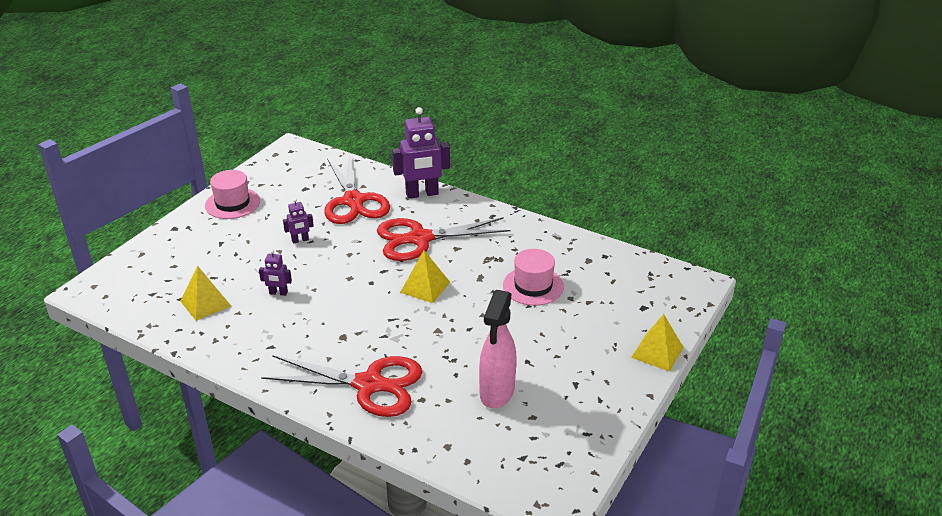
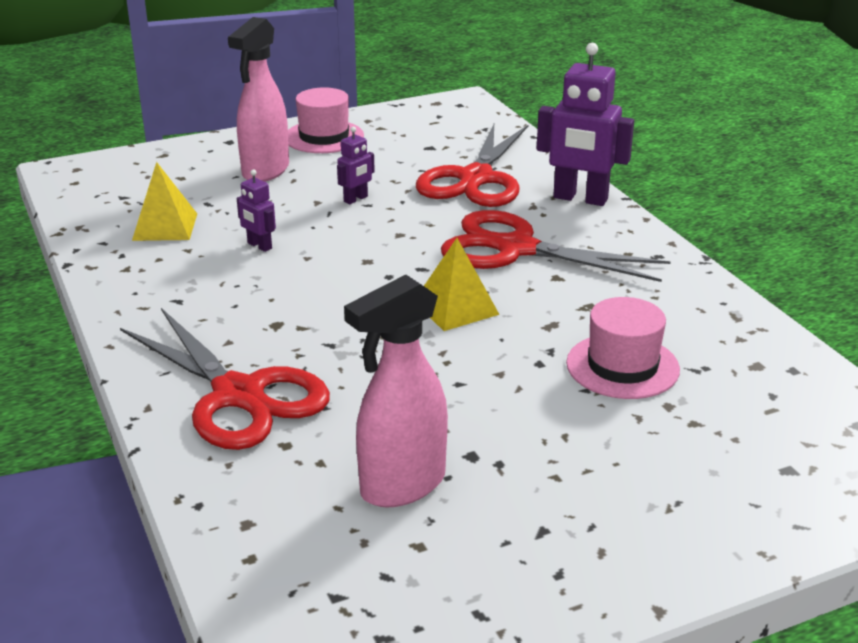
camera: 35 degrees right, 5 degrees down
(223, 241) = (265, 171): none -> pink spray bottle
(300, 240) = (356, 199): purple robot -> purple robot turned 60 degrees counterclockwise
(657, 352) = (744, 548): yellow pyramid -> none

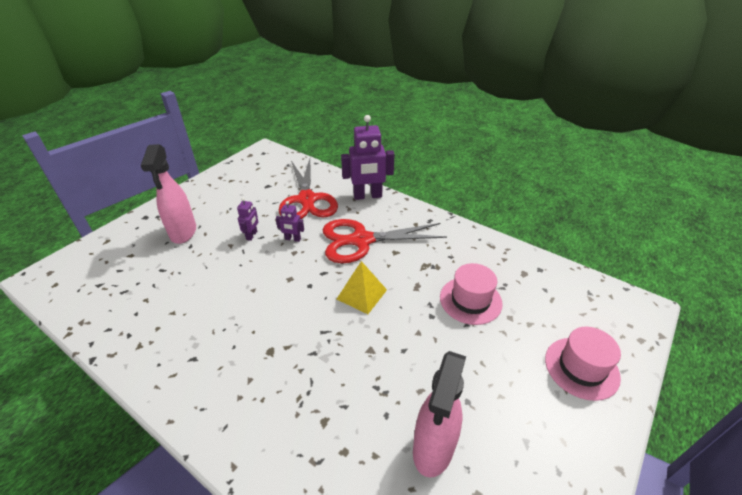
camera: 30 degrees left, 10 degrees up
(165, 226) = (145, 299): yellow pyramid -> none
(239, 395) = (287, 423): red scissors -> none
(259, 246) = (217, 292): purple robot -> purple robot (292, 239)
(324, 137) = (202, 196): pink hat -> pink hat (581, 368)

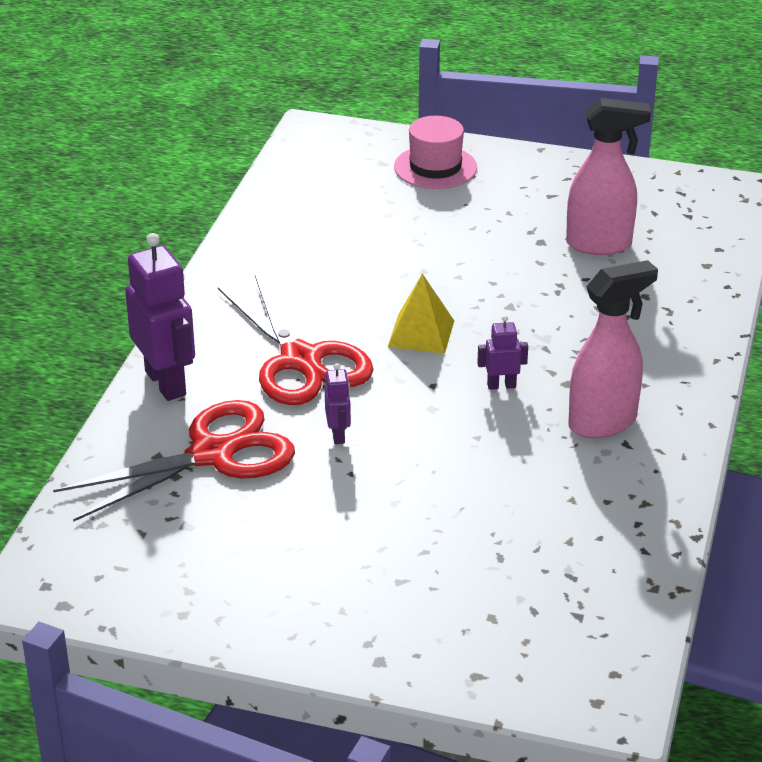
camera: 110 degrees left, 5 degrees down
(183, 233) = (395, 578): pink spray bottle -> pink spray bottle (603, 423)
(252, 235) = (355, 486): purple robot -> purple robot (501, 385)
(470, 300) = (376, 245): pink hat -> none

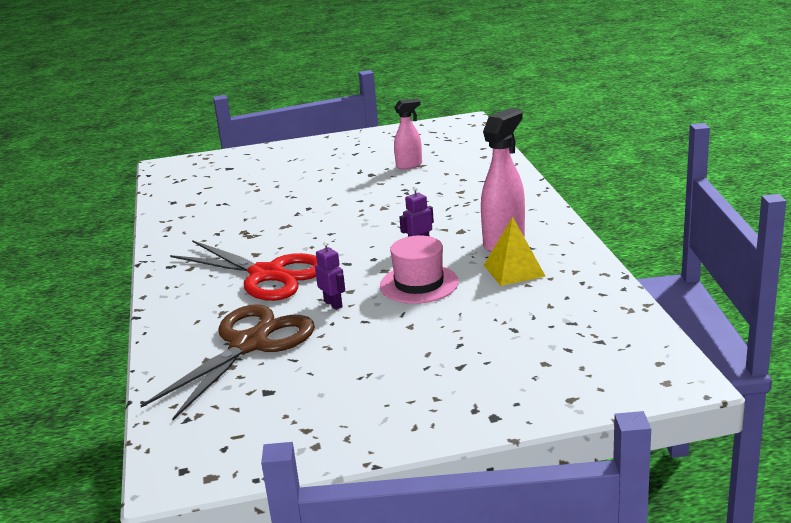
camera: 25 degrees left, 10 degrees down
(166, 383) = (176, 317): purple robot -> none
(213, 454) = (249, 344): red scissors -> brown scissors
(421, 333) = (338, 237): yellow pyramid -> yellow pyramid (514, 270)
(435, 167) = (267, 161): pink hat -> pink hat (419, 284)
(599, 245) = (409, 165): pink spray bottle -> pink spray bottle, size x0.61

